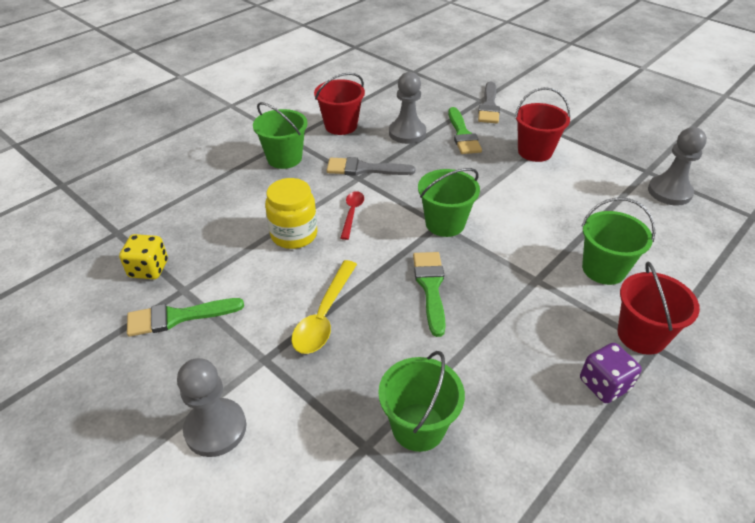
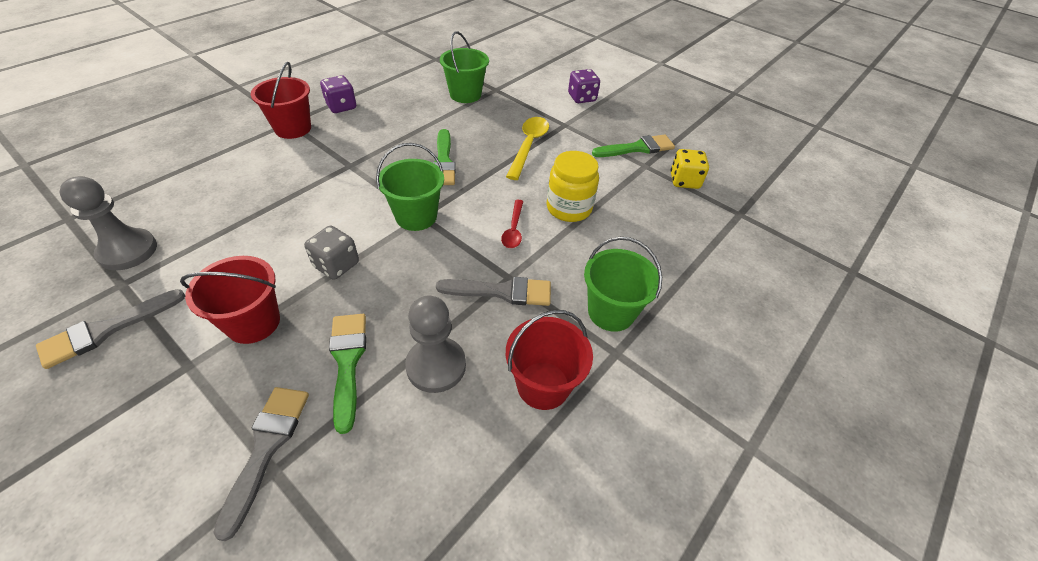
camera: 175 degrees right, 5 degrees up
(215, 428) = (582, 98): grey pawn -> purple dice
(498, 184) = (336, 265): none -> grey dice
(603, 269) = (283, 171): green bucket -> none
(625, 147) = (106, 330): none -> grey brush

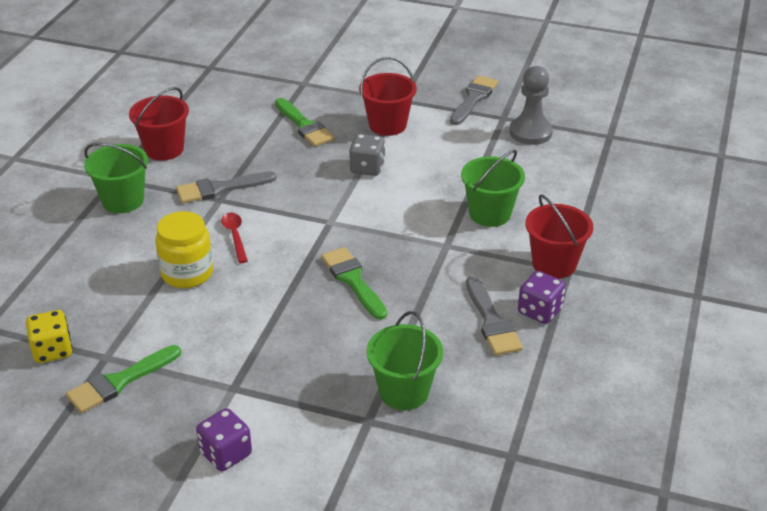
camera: 160 degrees right, 10 degrees down
(266, 447) = (316, 88): grey brush -> grey brush (492, 321)
(416, 216) = (335, 219): green bucket -> green bucket (490, 214)
(436, 366) = (244, 139): grey pawn -> none
(528, 146) = (266, 335): yellow spoon -> none

